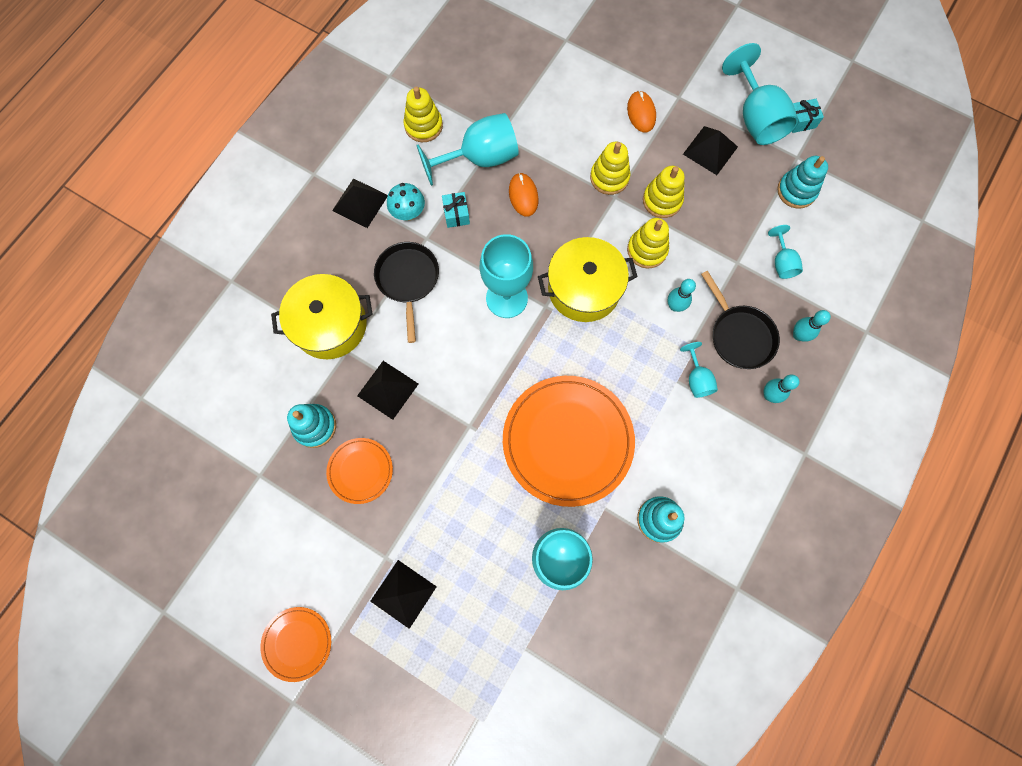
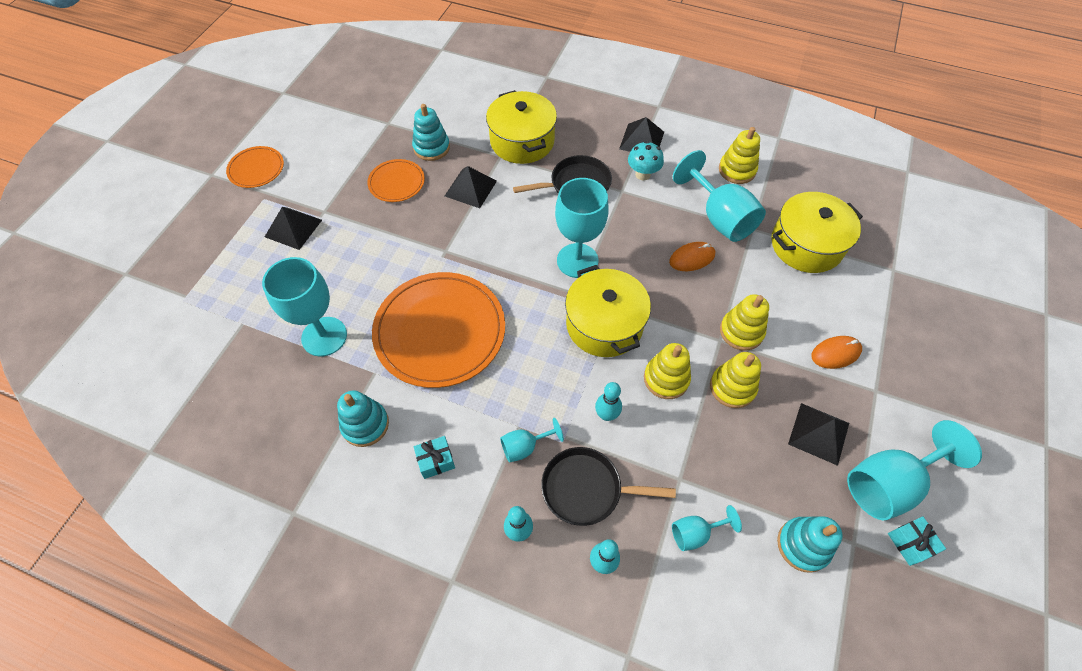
camera: 80 degrees right, 15 degrees down
(456, 214) = (653, 209): turquoise gift -> turquoise gift (436, 461)
(526, 97) = (806, 245): none -> yellow pot
(739, 335) = (587, 489): black pan -> black pan turned 45 degrees clockwise

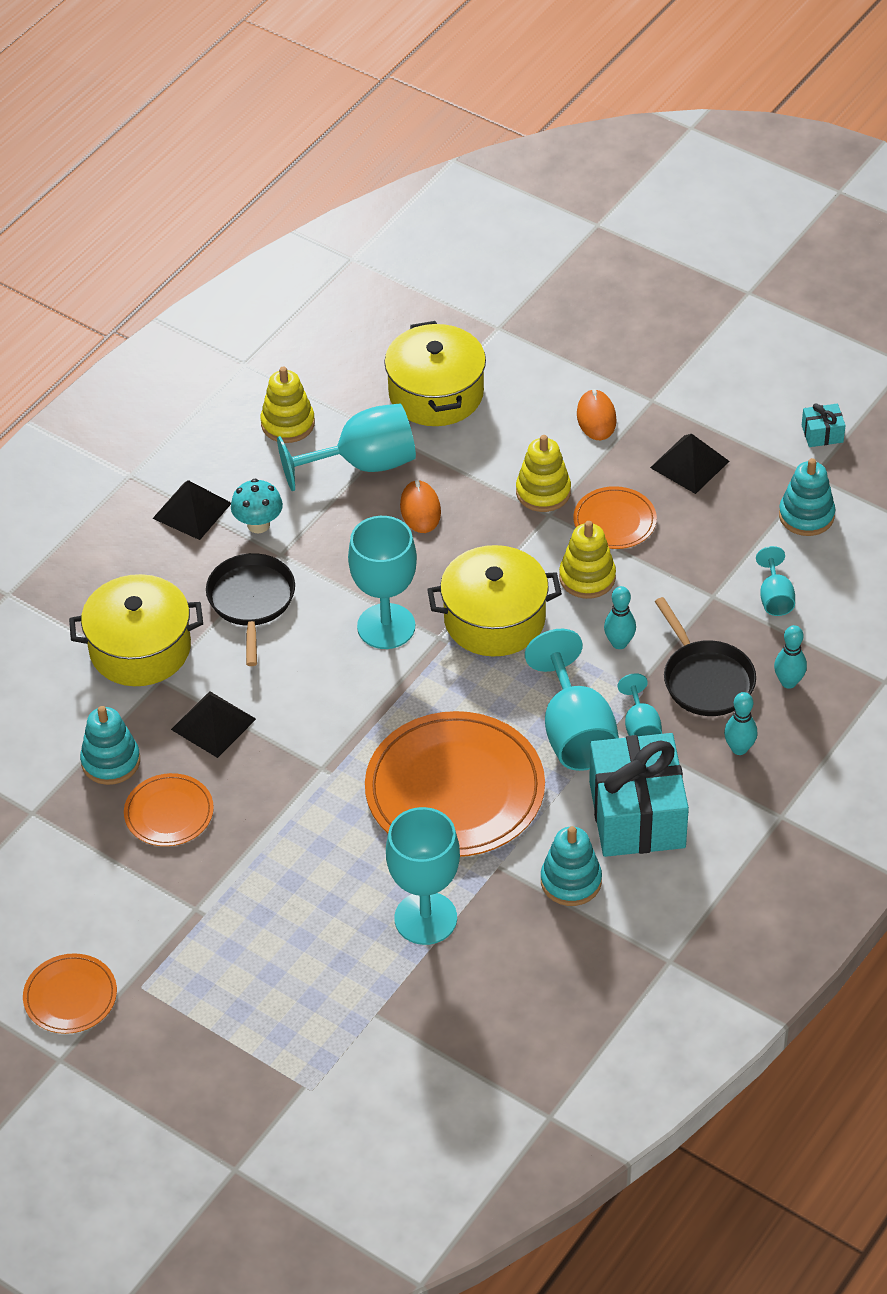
camera: 75 degrees left, 10 degrees down
(293, 228) = (216, 949): black pyramid -> none
(436, 461) = (637, 814): turquoise gift -> turquoise gift, size x2.41
(587, 489) = (705, 679): black pan -> black pan turned 45 degrees counterclockwise
(732, 387) = (614, 521): yellow stacking toy -> orange plate
(888, 483) = (758, 427): turquoise goblet -> turquoise goblet (575, 732)

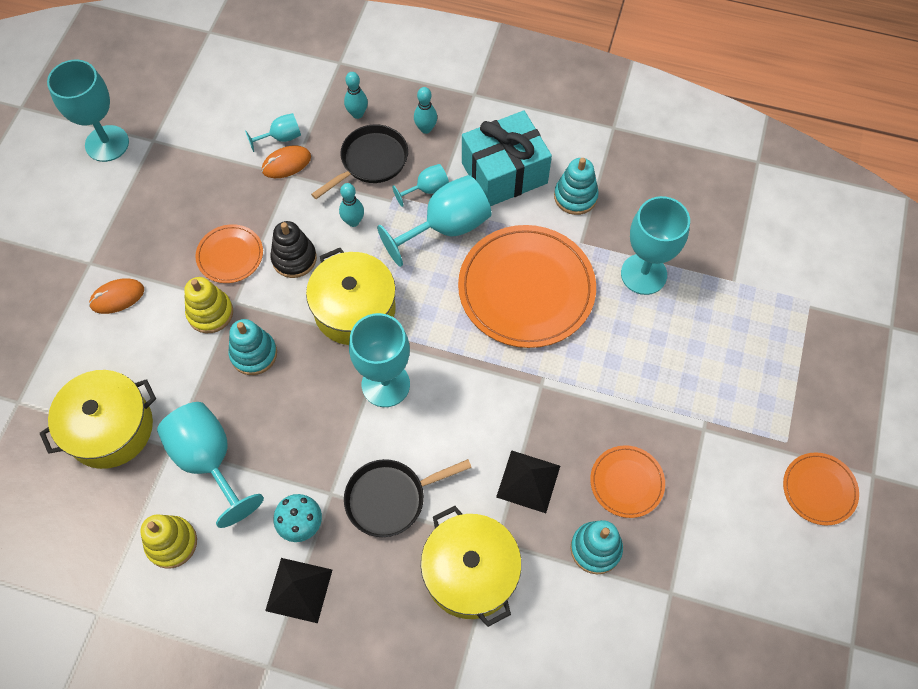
camera: 110 degrees left, 15 degrees up
(420, 509) = (251, 398): orange mouse -> orange mouse (286, 164)
(587, 577) = (294, 258): yellow stacking toy -> black stacking toy
(689, 464) = (157, 220): black pyramid -> none
(806, 515) = (195, 136): turquoise stacking toy -> turquoise stacking toy (254, 354)
(822, 434) = (107, 143): turquoise gift -> turquoise goblet

